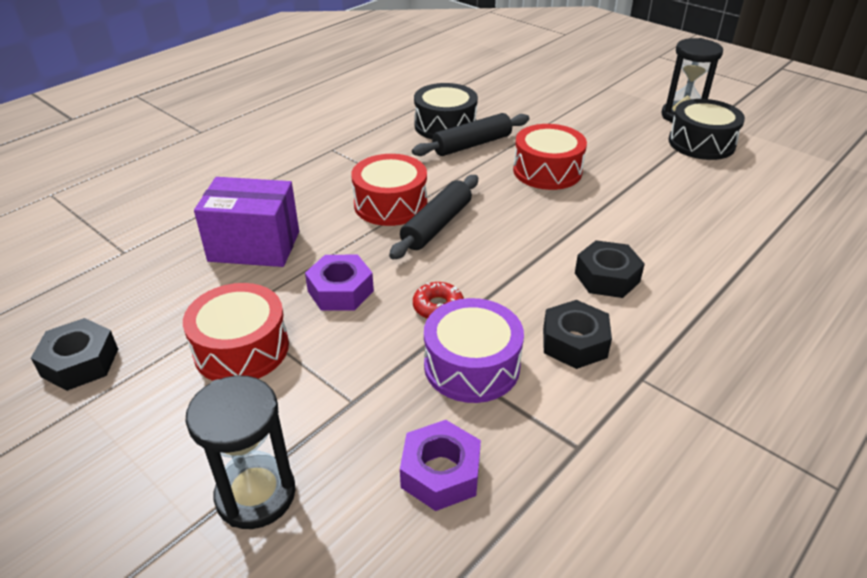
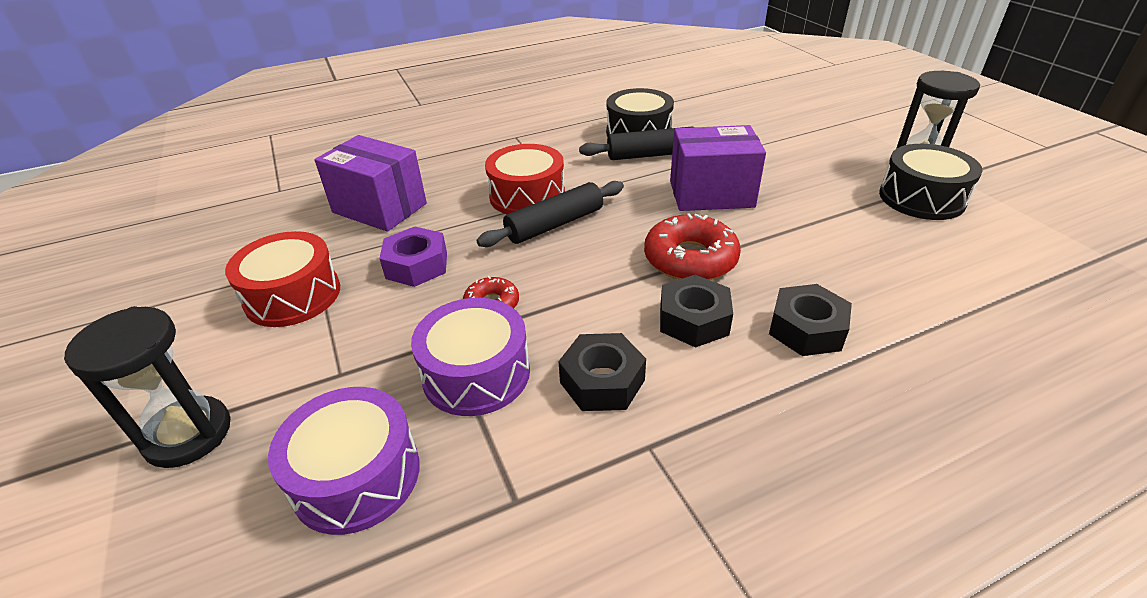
camera: 25 degrees right, 0 degrees up
(80, 362) = (170, 273): black nut -> black nut (806, 329)
(440, 473) = (356, 476): purple nut -> purple drum
(547, 171) = (711, 194): red drum -> purple box
(570, 229) = (690, 259): none -> red donut

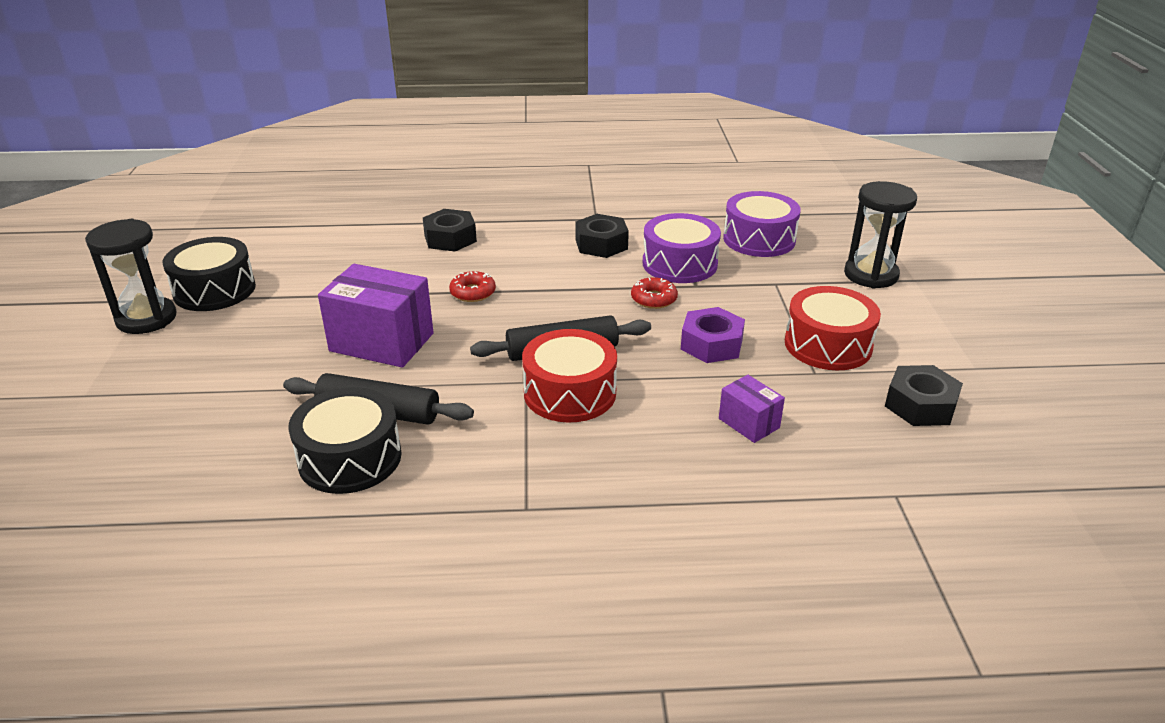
camera: 160 degrees left, 5 degrees down
(380, 208) = (748, 423): purple box -> purple box, size x0.52
(690, 259) = (473, 292): red donut -> red donut, size x0.55
(693, 320) = (515, 258): black nut -> black nut (920, 405)

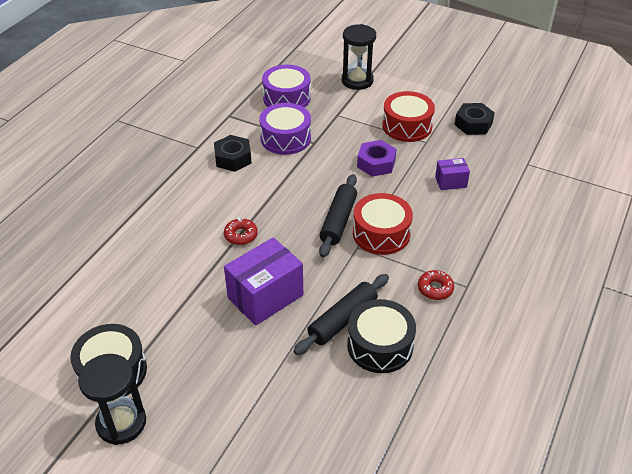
camera: 60 degrees left, 10 degrees up
(450, 238) = (157, 222): black nut -> none
(654, 299) = (314, 164): red donut -> red donut (435, 288)

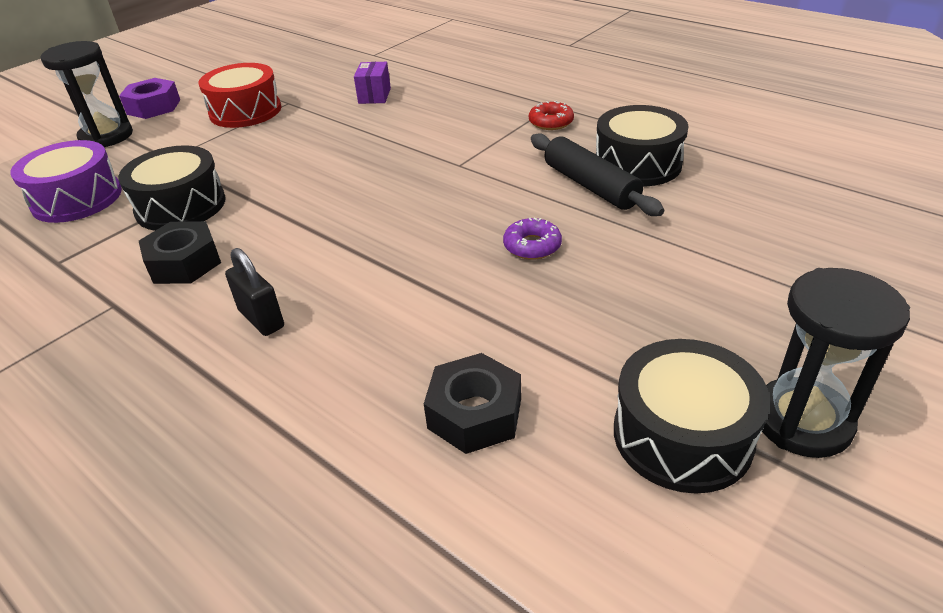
camera: 75 degrees left, 5 degrees down
(190, 200) = (261, 319): none -> black padlock
(241, 235) = (386, 263): red donut -> none
(265, 296) = (532, 246): purple box -> purple donut
(285, 138) = (181, 206): purple drum -> black drum
(338, 221) = (401, 175): black rolling pin -> none
(376, 163) = (303, 138): purple nut -> purple nut (153, 107)
(381, 233) = (442, 146): red drum -> none
(473, 124) = (280, 73): black nut -> black nut (474, 413)

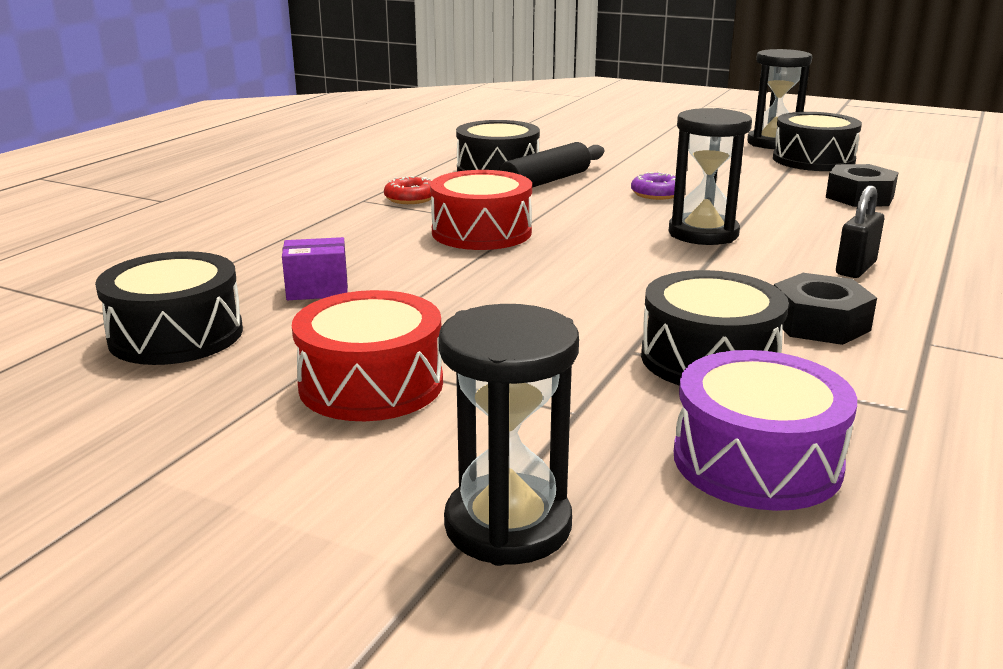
camera: 105 degrees left, 15 degrees down
(153, 107) = (339, 510): purple nut -> none
(339, 68) = (176, 335): none -> black drum
(398, 250) = (703, 234): none -> black hourglass
(452, 147) = (481, 232): none -> red drum

